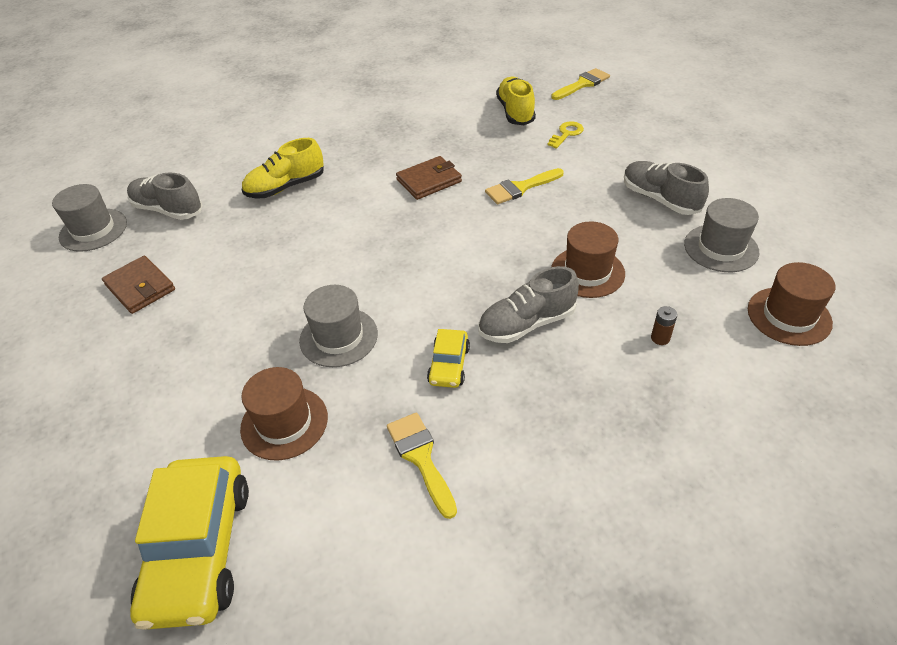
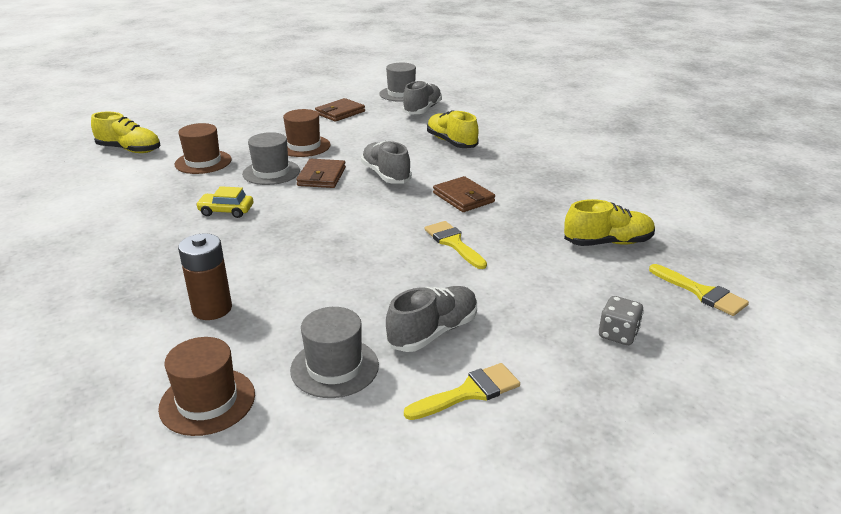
camera: 85 degrees right, 15 degrees down
(199, 550) = (129, 150): yellow car -> yellow shoe
(361, 287) = (321, 176): none -> brown wallet
(421, 458) = (149, 203): yellow brush -> yellow brush (469, 392)
(527, 324) = (257, 242): grey shoe -> grey shoe (386, 175)
(566, 134) = (567, 275): yellow key -> none
(587, 272) = (314, 275): brown hat -> brown hat (304, 146)
(640, 120) = (618, 334): none -> grey dice
(660, 338) = (212, 309): brown battery -> brown battery, size x2.13

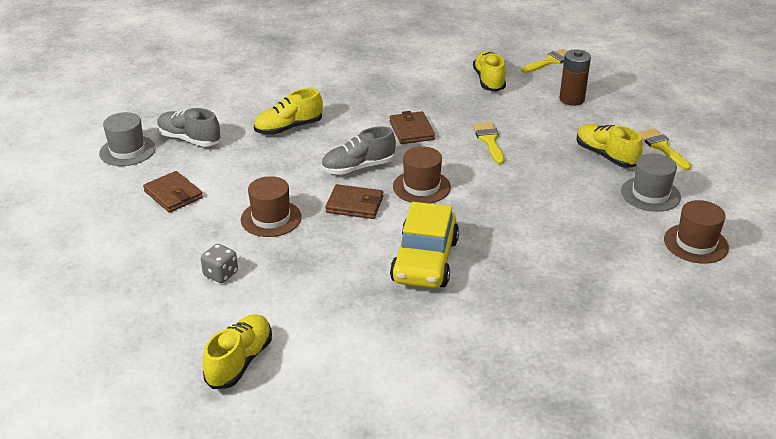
camera: 85 degrees left, 5 degrees up
(203, 162) = (297, 290): brown hat -> brown hat (421, 187)
(212, 309) = (592, 252): brown battery -> brown battery (572, 99)
(226, 211) = (425, 261): yellow car -> yellow car, size x2.02
(271, 172) = (337, 237): grey hat -> none
(433, 332) = (605, 156): grey shoe -> yellow shoe
(453, 243) = (489, 140): yellow brush -> yellow brush turned 105 degrees clockwise
(463, 197) = (411, 130): brown wallet -> brown wallet turned 75 degrees counterclockwise
(618, 334) = (597, 94): grey dice -> grey dice (221, 274)

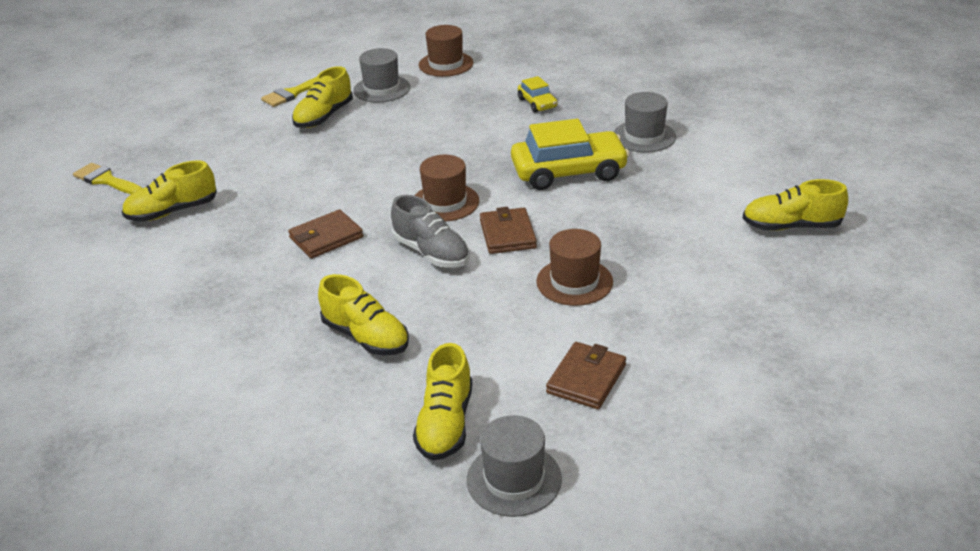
camera: 110 degrees left, 0 degrees up
(189, 139) = (445, 424): grey shoe -> yellow shoe
(221, 274) = (694, 281): grey dice -> none
(460, 329) = (644, 136): none -> grey hat
(489, 140) = (325, 183): yellow brush -> none
(572, 99) = (206, 151): brown battery -> none
(572, 280) = (537, 103): none -> yellow car

